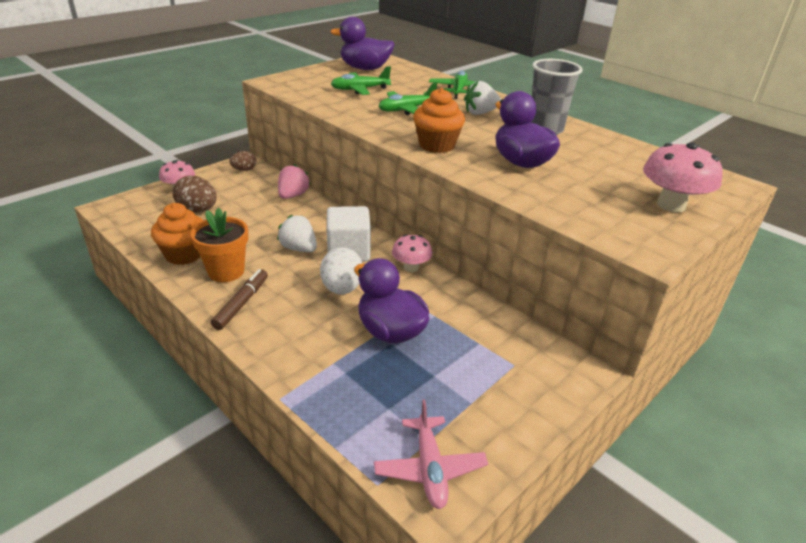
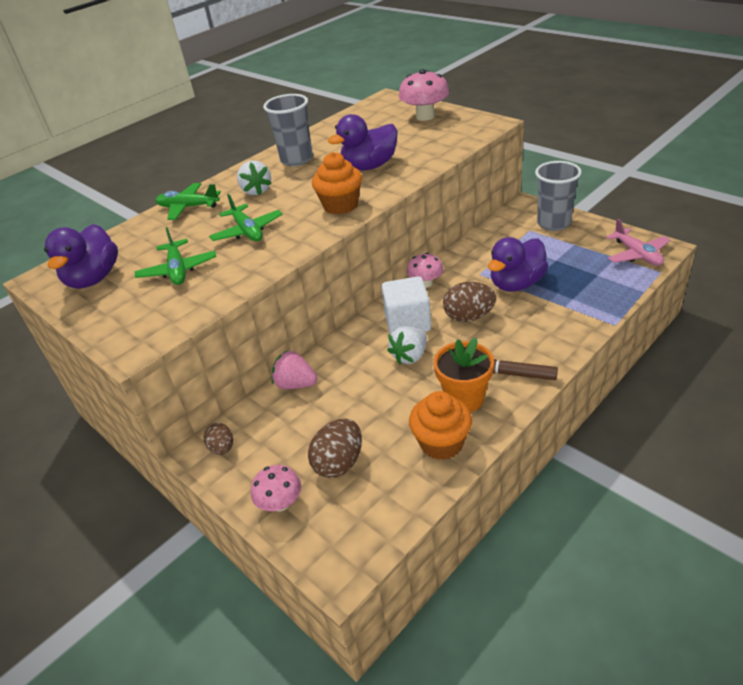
camera: 85 degrees left, 5 degrees up
(342, 288) = (469, 317): white egg -> brown egg
(429, 468) = (637, 254): pink plane -> pink plane turned 75 degrees clockwise
(530, 393) = (553, 223): none -> grey cup

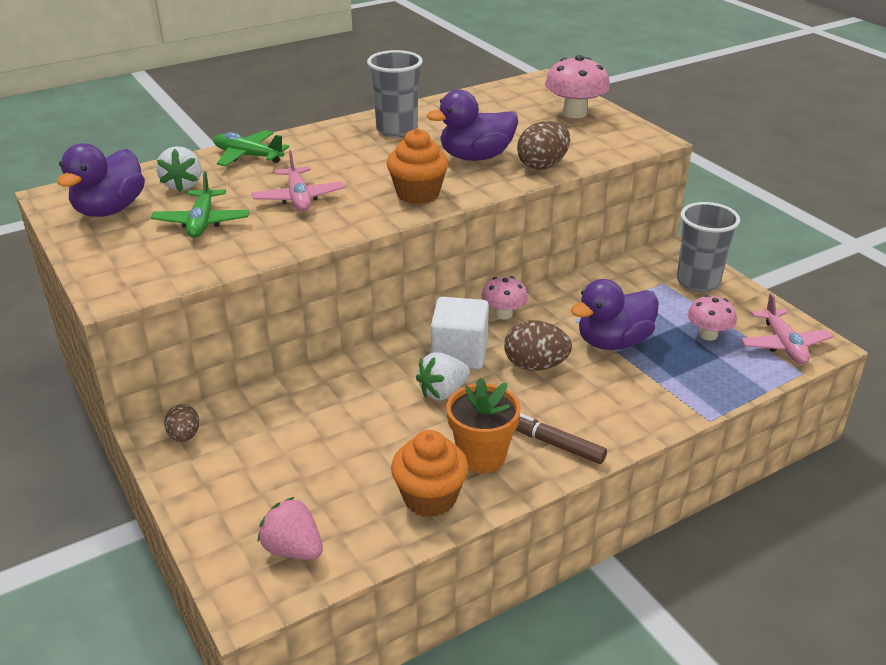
camera: 10 degrees right, 5 degrees down
(247, 231) = (298, 198): green plane -> pink plane
(256, 191) = (332, 155): white strawberry -> white strawberry (182, 185)
(280, 503) = (219, 511): pink mushroom -> pink mushroom (708, 335)
(295, 384) = (297, 389): pink strawberry -> pink strawberry (293, 549)
(339, 463) = (304, 487): brown egg -> brown egg (542, 165)

